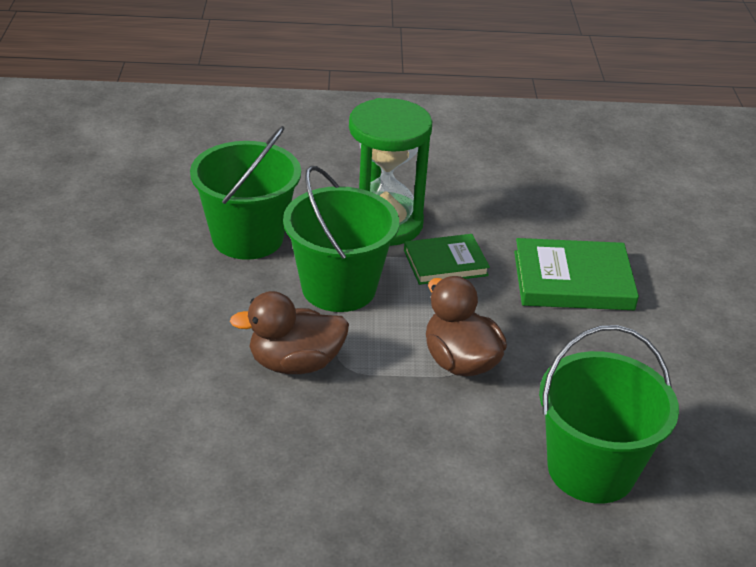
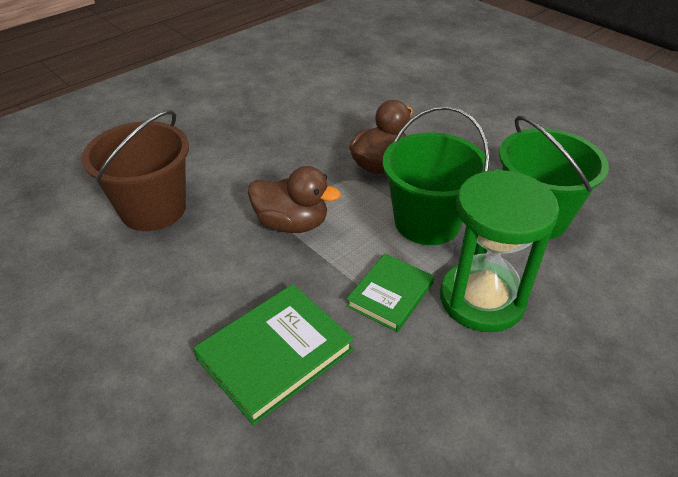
camera: 140 degrees right, 5 degrees up
(591, 469) = (153, 209): green bucket -> brown bucket

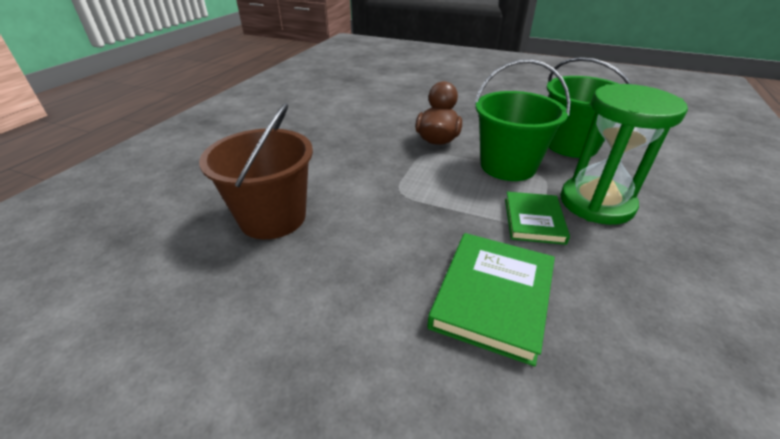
camera: 25 degrees left, 5 degrees down
(292, 223) = (409, 194): brown duck -> none

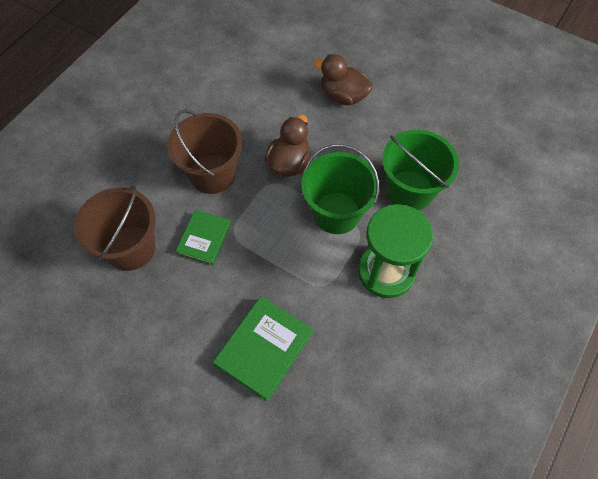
camera: 10 degrees right, 25 degrees up
(359, 153) = (212, 174): none -> brown bucket
(466, 100) = (343, 96): none -> brown duck
(533, 220) = (326, 283): green book -> green book (204, 238)

